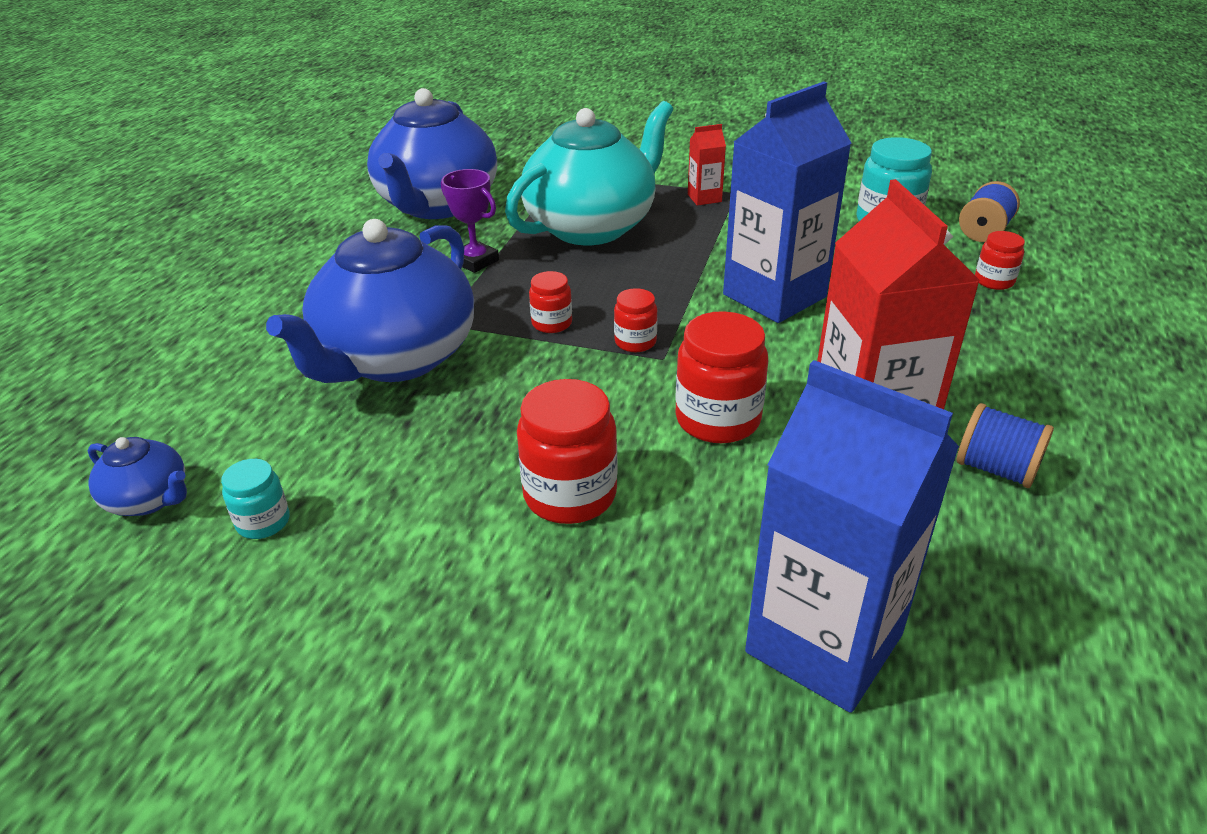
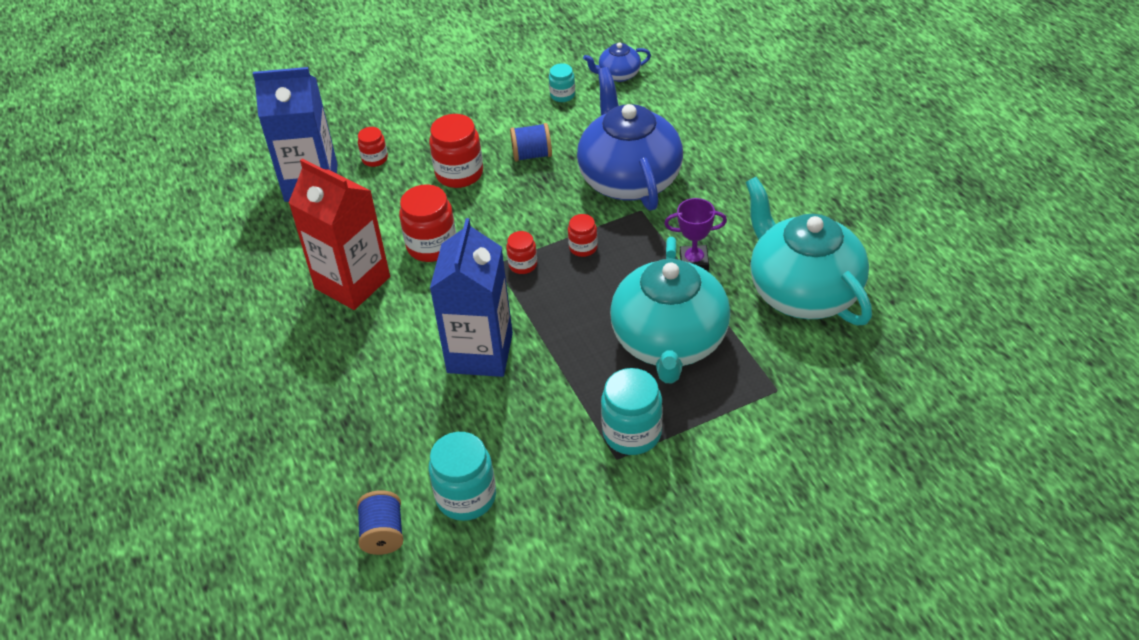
camera: 140 degrees right, 10 degrees up
(437, 205) = (803, 291): blue teapot -> turquoise teapot
(704, 198) = (632, 433): red carton -> turquoise jar
(994, 281) = (346, 465): red jar -> red jar (375, 159)
(996, 469) = (279, 300): blue spool -> blue spool (532, 155)

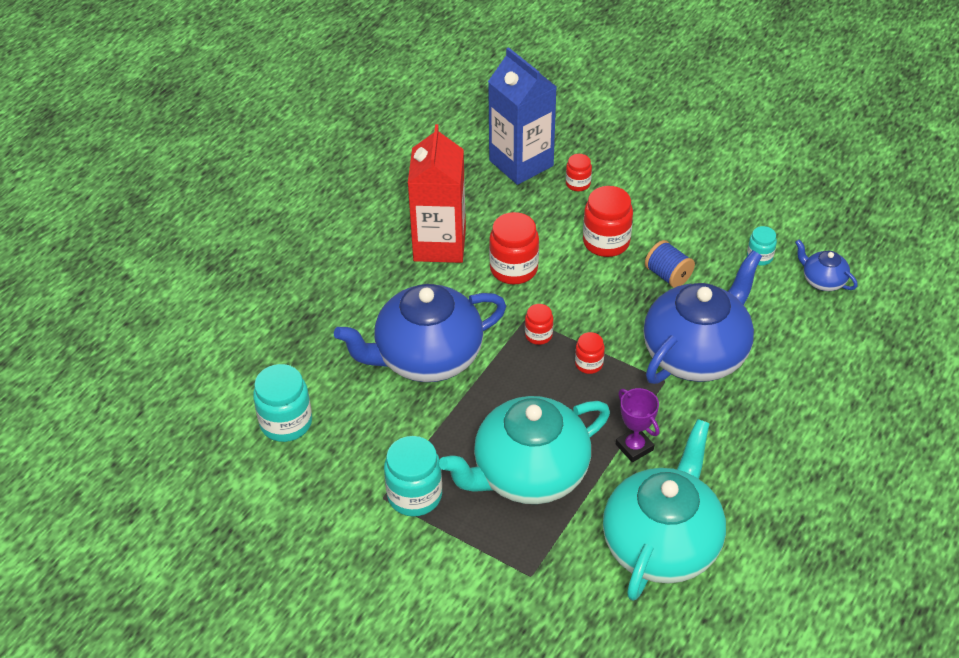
camera: 55 degrees right, 0 degrees up
(383, 534) = (224, 393): blue spool -> none
(480, 353) = (427, 357): blue carton -> blue teapot

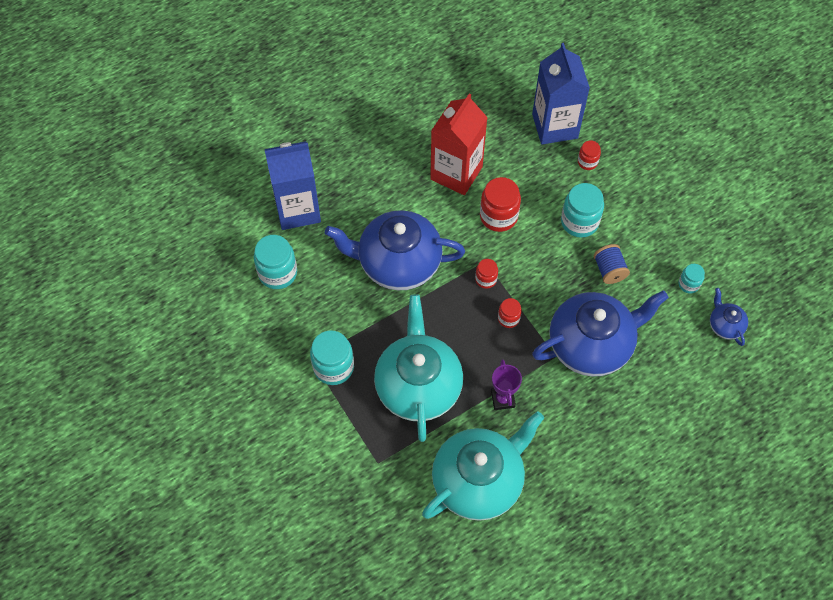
camera: 25 degrees right, 15 degrees up
(272, 348) = (297, 209): none -> blue carton
(529, 474) = (418, 386): turquoise teapot -> turquoise teapot turned 90 degrees clockwise
(606, 242) = (579, 222): red jar -> turquoise jar

